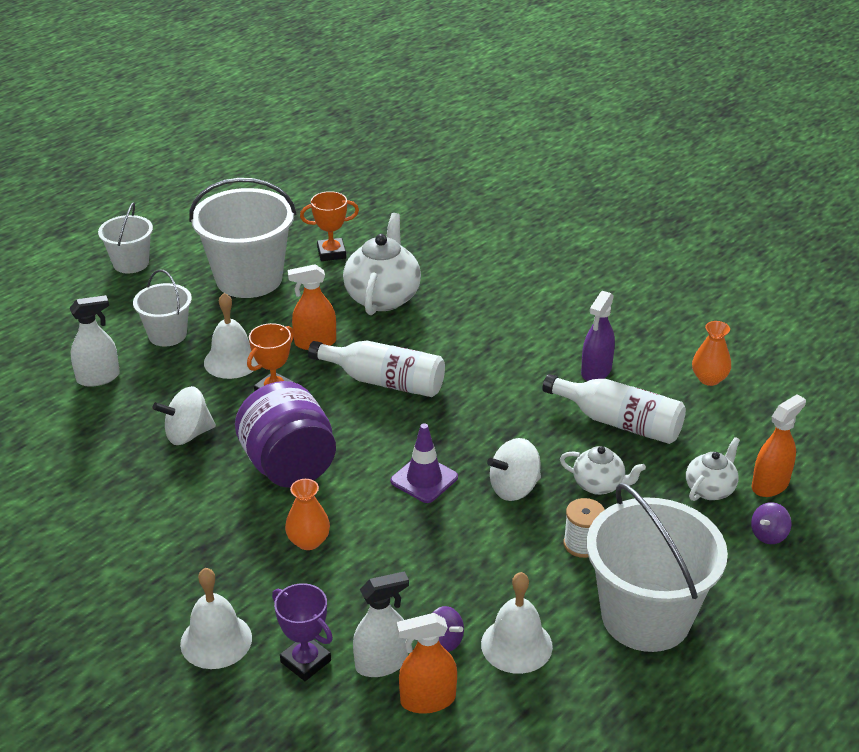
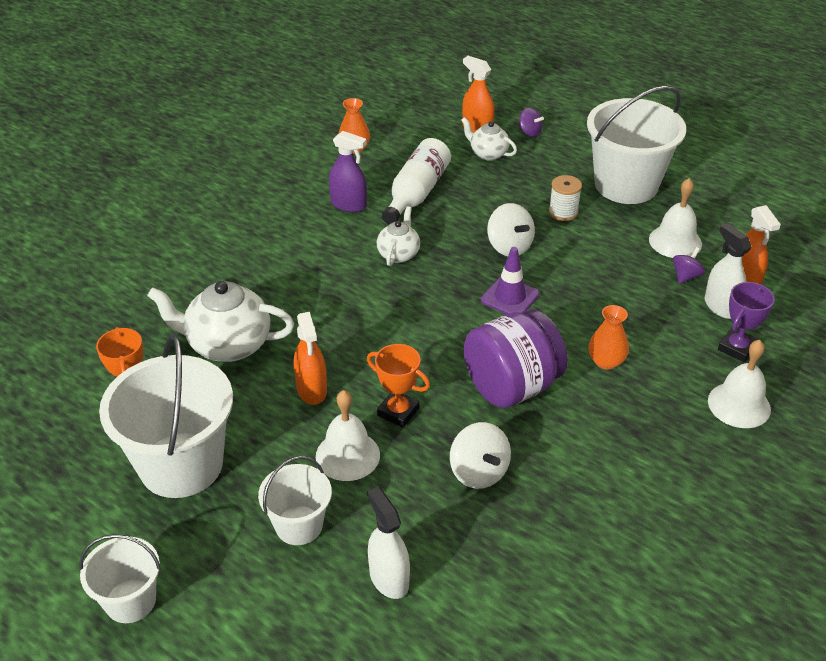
camera: 95 degrees left, 5 degrees up
(384, 381) = (374, 332): white bottle -> none
(599, 485) = (495, 204): white teapot -> white teapot (398, 254)

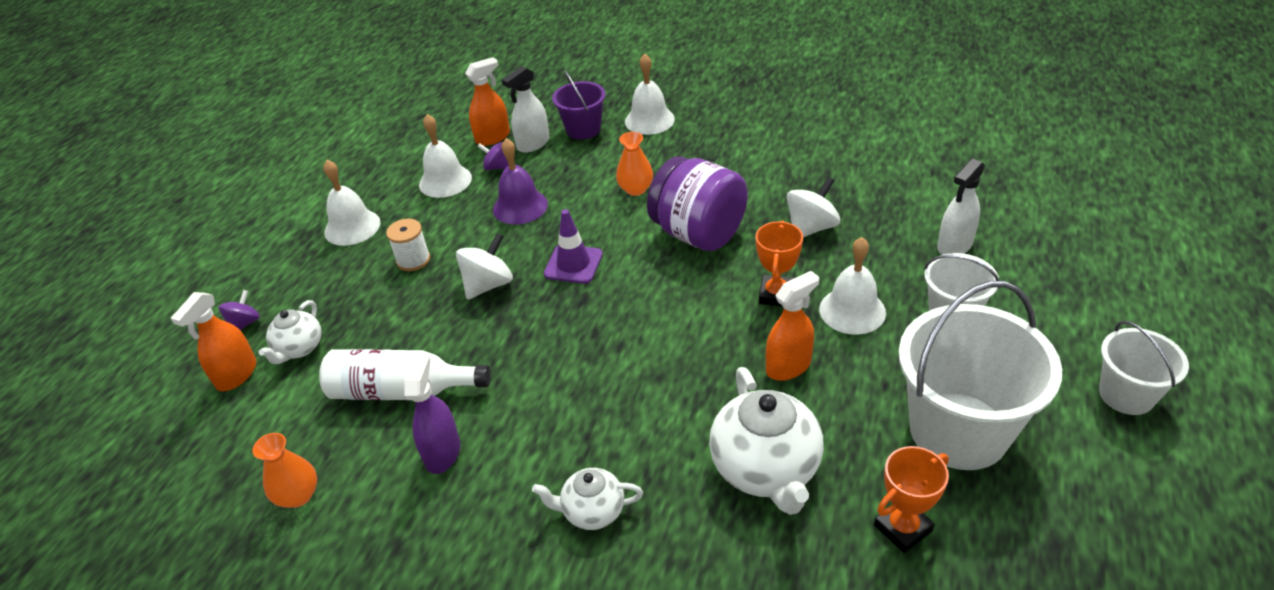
camera: 105 degrees left, 0 degrees up
(398, 254) = (532, 369): white teapot -> white teapot (592, 511)
(612, 280) = (520, 206): none -> purple bell
(626, 185) = (352, 227): white bucket -> white bell
(737, 348) = (583, 129): purple trophy -> purple bucket

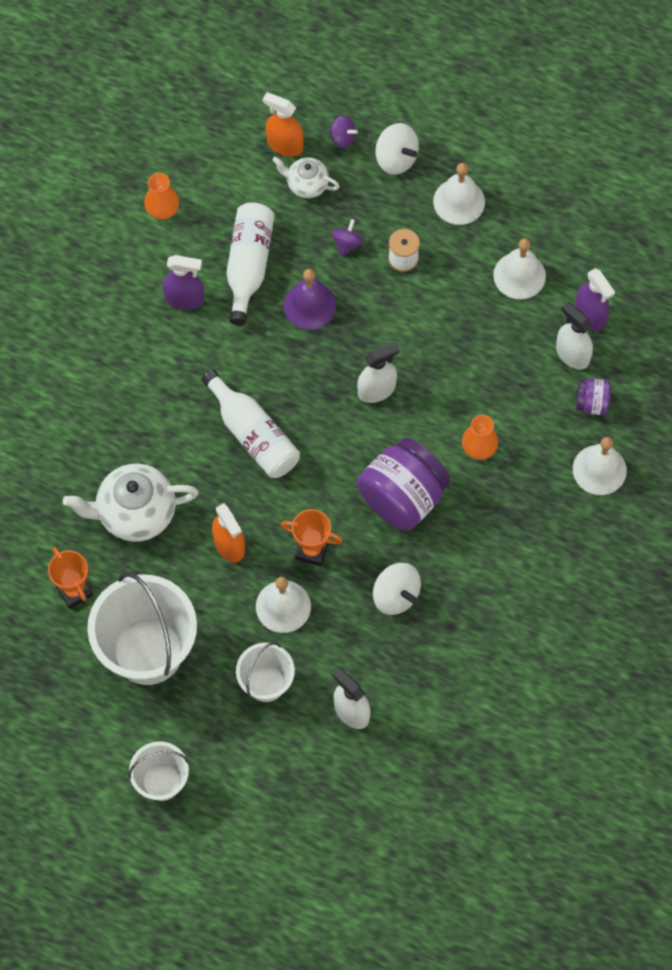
camera: 90 degrees right, 25 degrees up
(488, 285) = (360, 321): white spinning top -> white spinning top (396, 159)
(493, 137) = (590, 315): orange spray bottle -> purple spray bottle
(497, 167) = (535, 321): purple spinning top -> purple spinning top (347, 244)
(520, 206) = (467, 344): purple bell -> purple bell (310, 305)
(573, 264) = (376, 390): purple traffic cone -> white spray bottle
(583, 129) = (591, 403): purple bucket -> purple jar
(592, 511) = (119, 397): white teapot -> none
(636, 361) = (253, 434): none -> white bottle

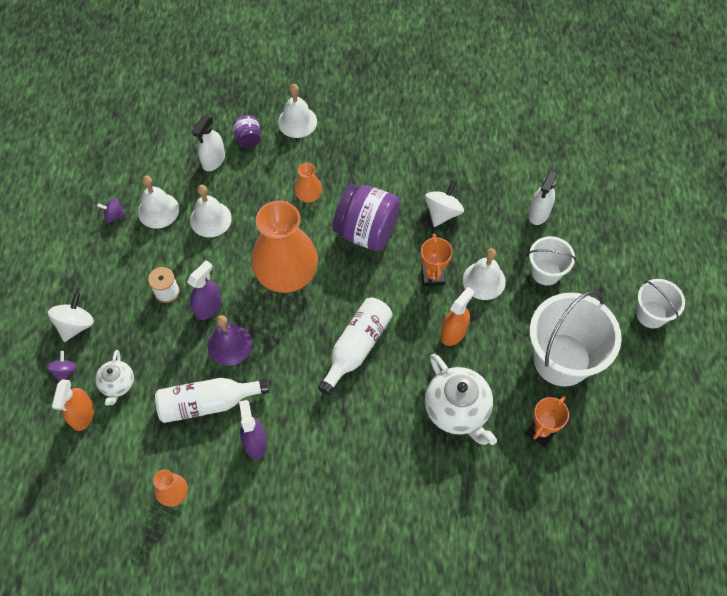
camera: 110 degrees left, 5 degrees down
(347, 244) = (165, 336): purple spinning top -> purple spinning top (114, 215)
(376, 390) = (287, 274): white spray bottle -> orange vase
(459, 201) = (104, 268): white bell -> white bell (210, 219)
(590, 315) = (178, 158): purple spray bottle -> purple spray bottle (208, 307)

